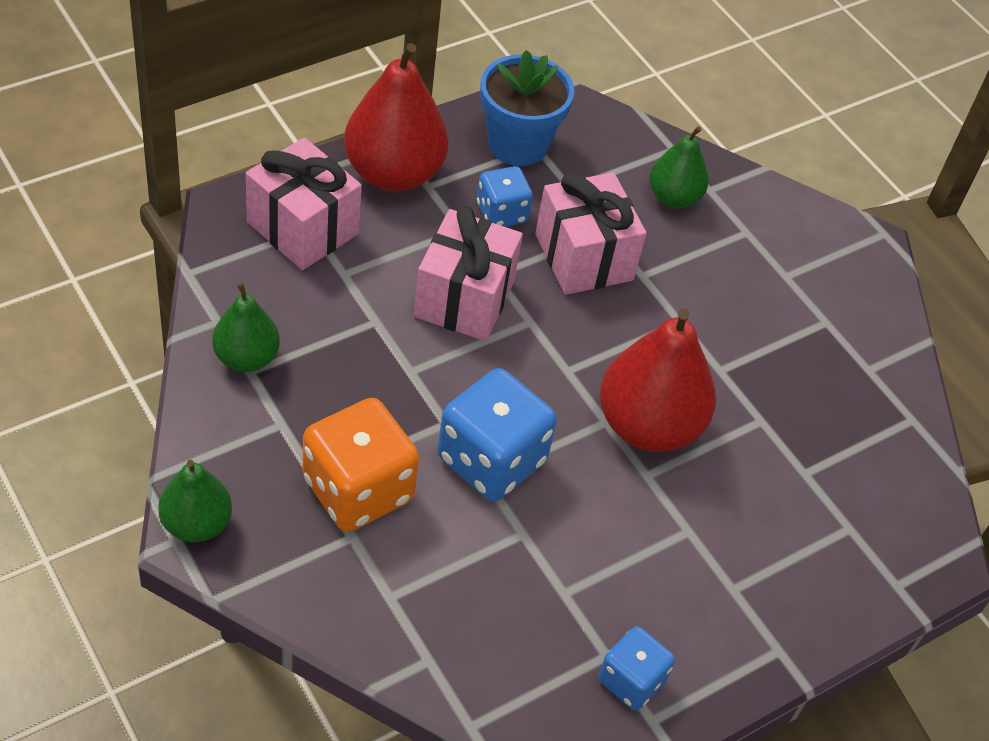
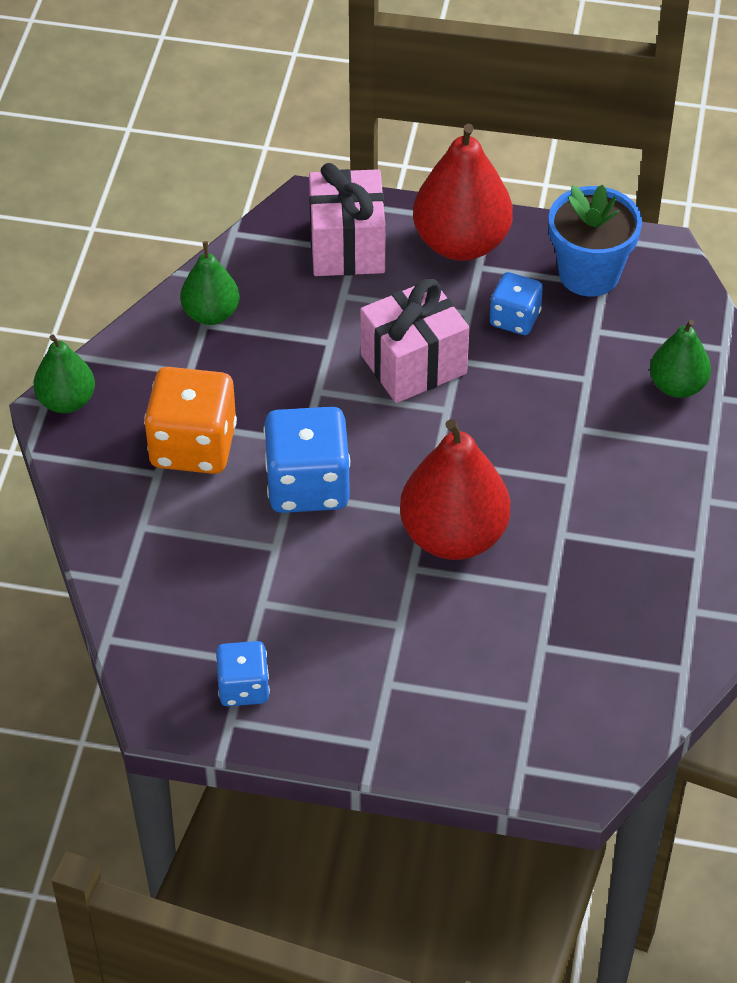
camera: 50 degrees right, 0 degrees up
(584, 257) = (545, 388): pink gift -> none

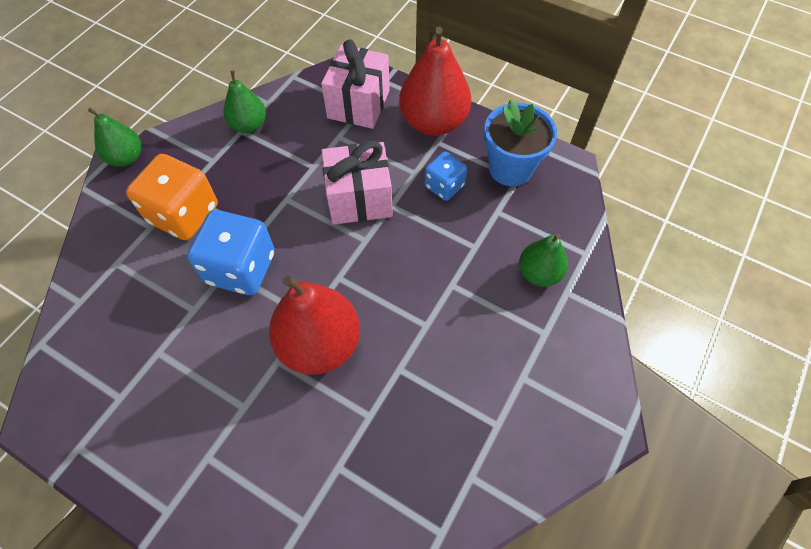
camera: 20 degrees right, 10 degrees up
(243, 687) = (104, 421): blue dice -> none

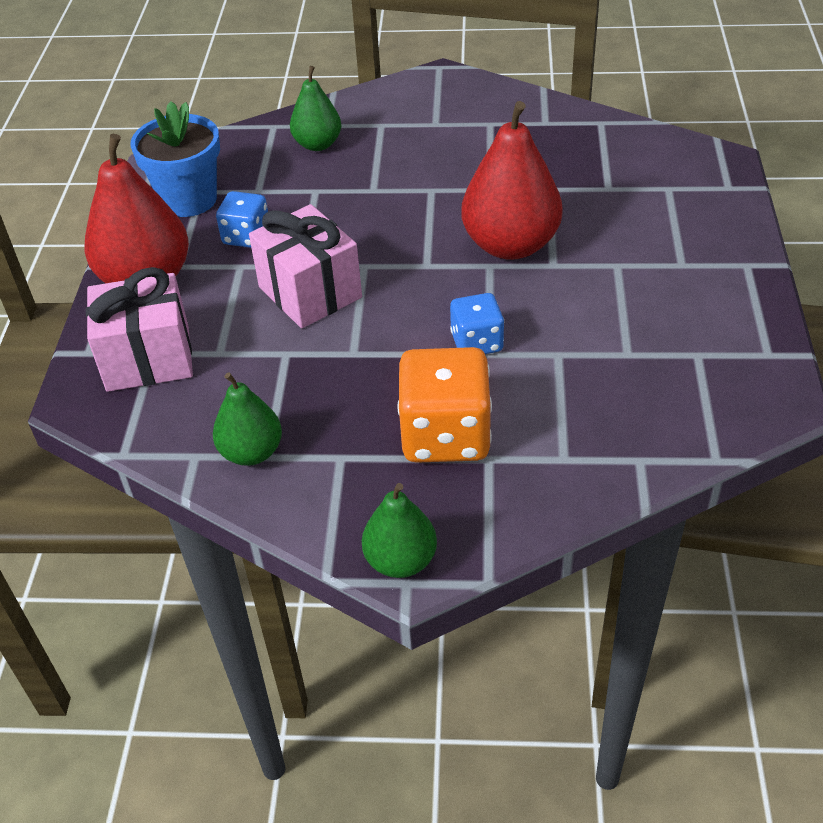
camera: 115 degrees left, 15 degrees down
(241, 268) = (476, 342): blue dice -> blue dice, size x0.58

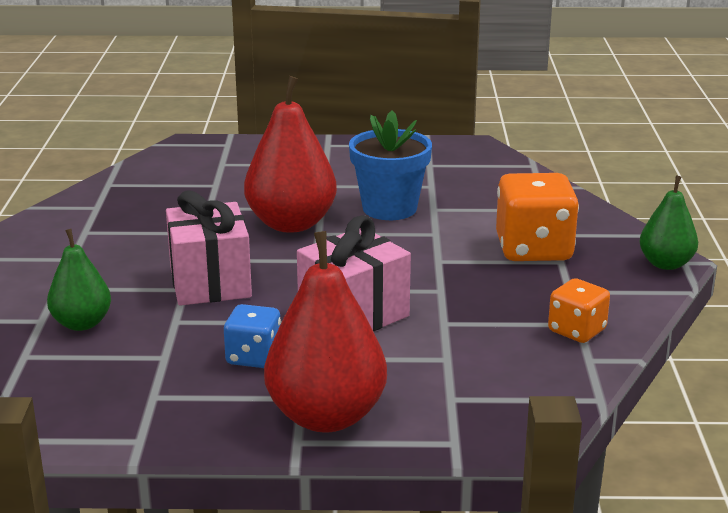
camera: 95 degrees left, 20 degrees down
(148, 358) = (461, 400): pink gift -> pink gift (210, 283)
(189, 199) = (169, 403): blue flower pot -> blue flower pot (389, 208)
(251, 452) = (576, 331): green pear -> orange dice
(476, 342) = (423, 238): blue dice -> none

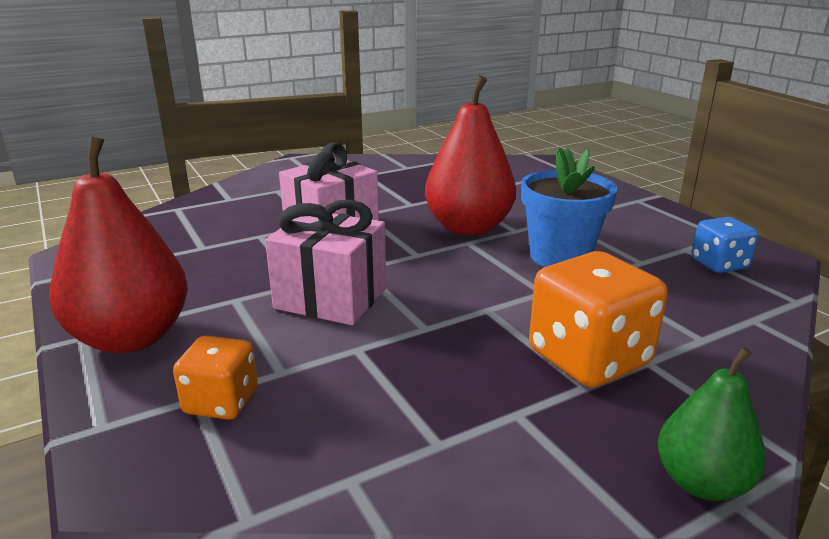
camera: 60 degrees right, 0 degrees up
(82, 323) = (233, 210): green pear -> none
(254, 357) = (221, 278): blue dice -> blue dice (719, 264)
(576, 331) = (417, 448): orange dice -> orange dice (221, 402)

